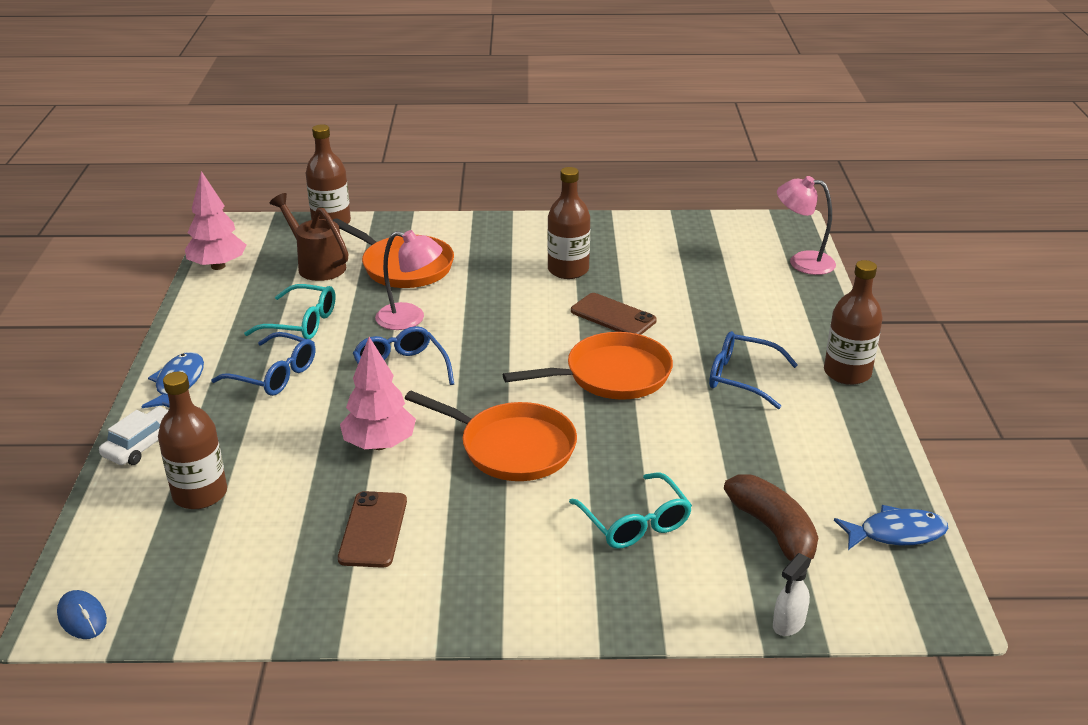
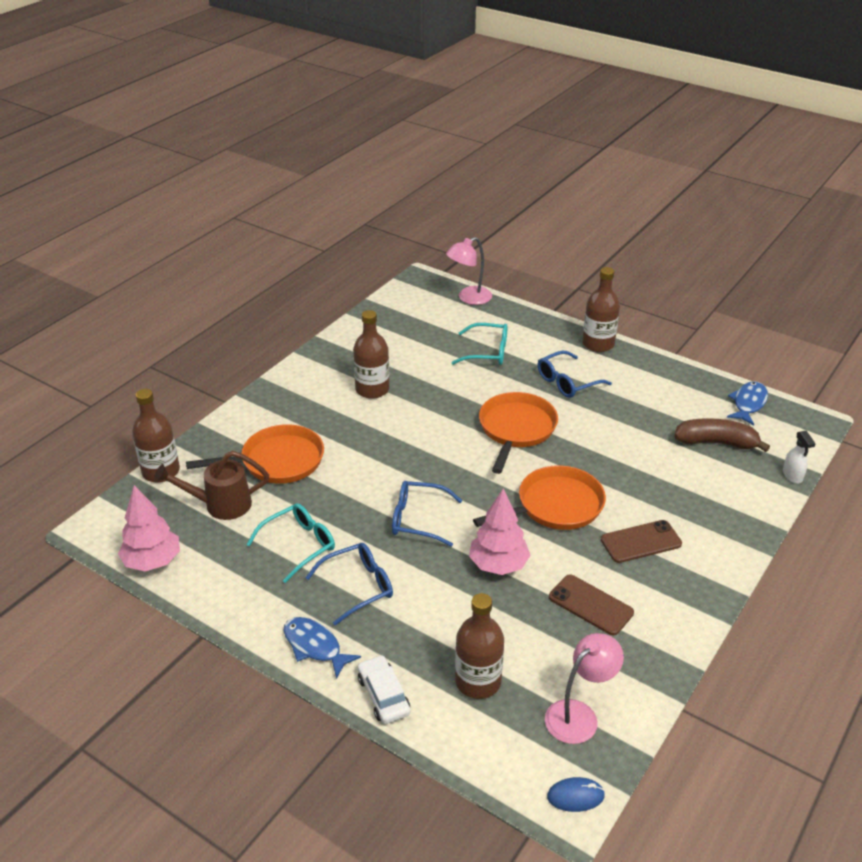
camera: 55 degrees left, 5 degrees up
(410, 319) = (354, 487): pink lamp -> pink lamp (579, 715)
(613, 316) = (450, 397): brown phone -> brown phone (641, 542)
(635, 522) = (670, 489): turquoise glasses -> turquoise glasses (487, 352)

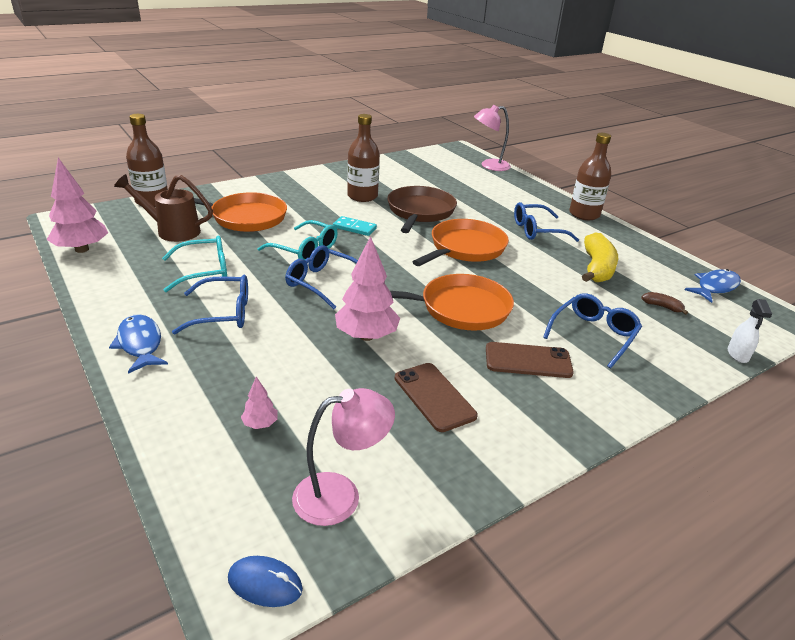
camera: 20 degrees right, 5 degrees down
(383, 695) = (159, 403): white car -> none
(396, 438) = (354, 228): none -> turquoise domino
(444, 393) = (420, 212): none -> brown pan
(478, 681) = (260, 424): brown bottle -> pink tree
(487, 352) = (479, 197): turquoise glasses -> turquoise glasses (305, 250)
(643, 414) = (596, 268): none -> yellow banana
(677, 495) = (593, 335): none -> blue glasses
(716, 443) = (662, 307): brown banana -> brown banana, size x0.46

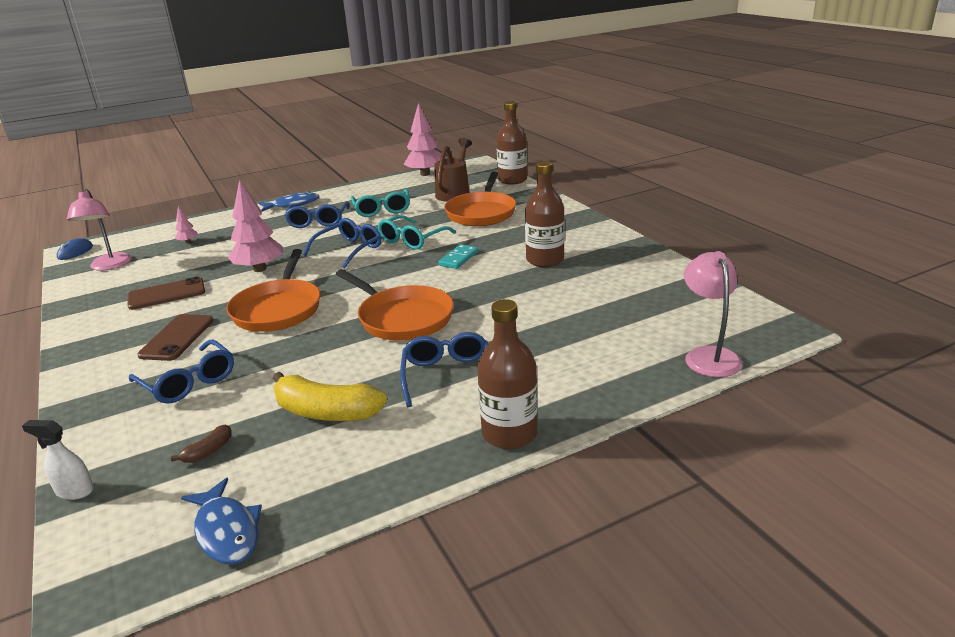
camera: 100 degrees right, 5 degrees down
(420, 212) = (504, 293): brown pan -> none

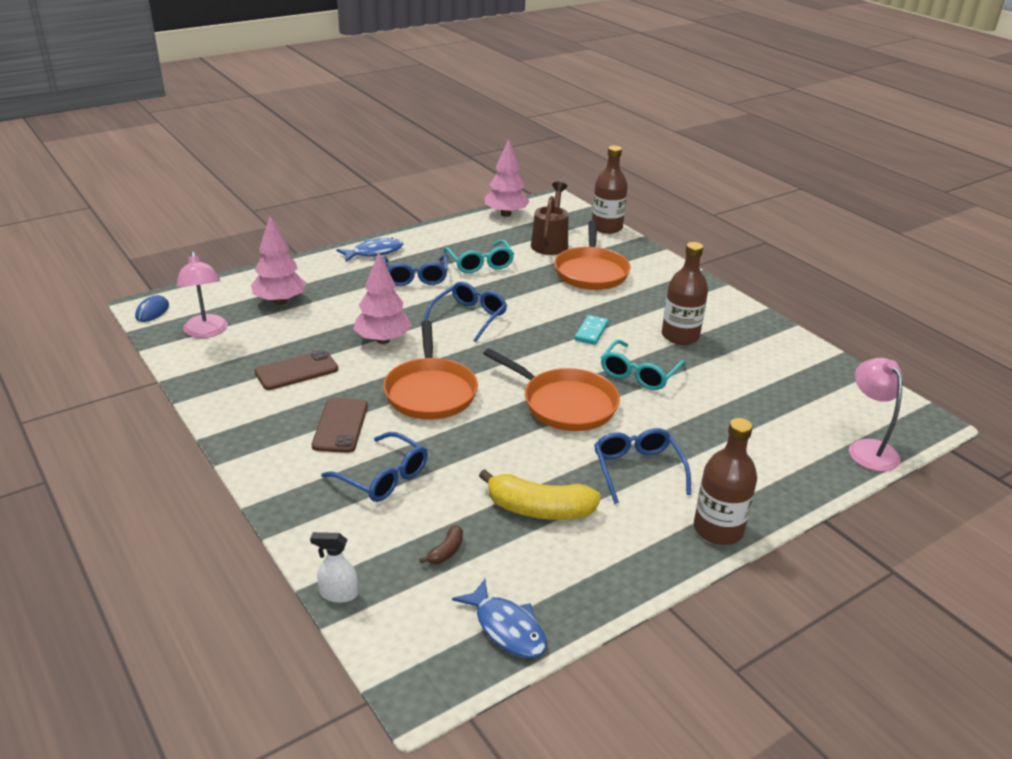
camera: 10 degrees left, 5 degrees up
(188, 242) = (280, 301): pink tree -> pink tree, size x2.17
(412, 240) = (532, 306): turquoise glasses -> turquoise glasses (639, 374)

